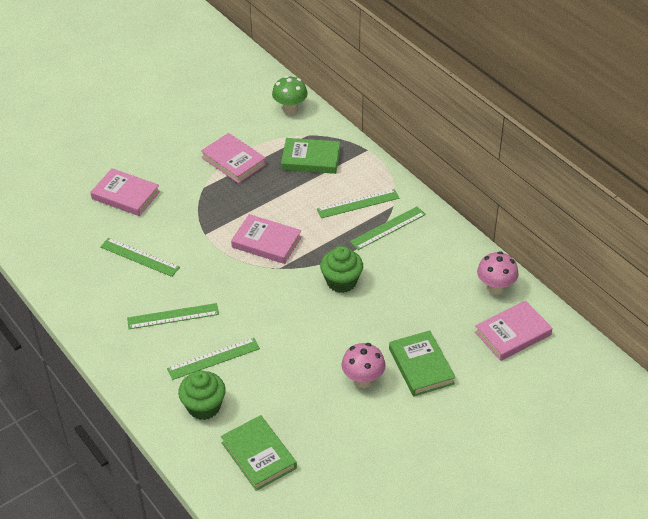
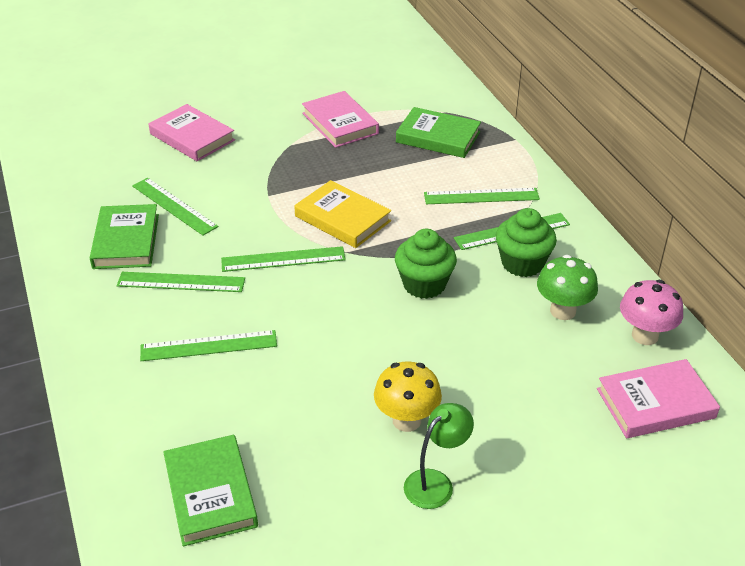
camera: 15 degrees right, 5 degrees down
(204, 407) = (165, 406): green cupcake -> green cupcake (522, 263)
(237, 283) = (283, 259): none -> green ruler
(266, 242) = (342, 219): pink book -> yellow book
(290, 109) = (433, 82): green mushroom -> green mushroom (563, 311)
(363, 380) = (406, 420): pink mushroom -> yellow mushroom
(394, 415) = (436, 482): none -> green lamp
(421, 366) = (500, 420): green book -> green book (126, 241)

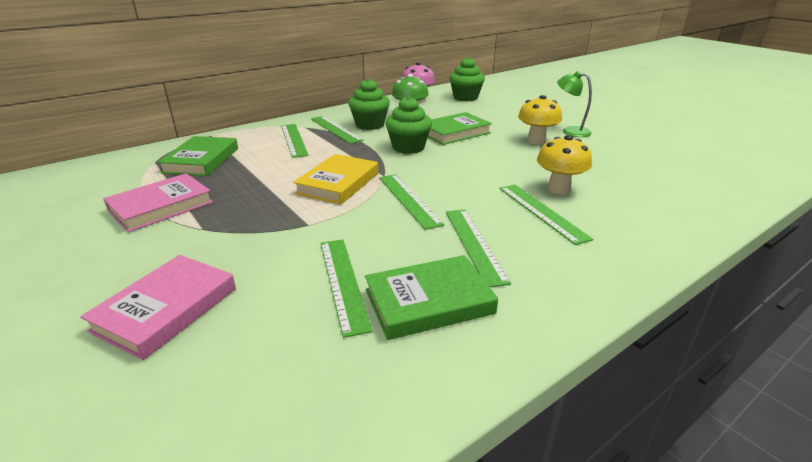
camera: 105 degrees left, 10 degrees down
(174, 206) = (343, 282): green ruler -> green ruler turned 45 degrees counterclockwise
(211, 493) = (665, 184): green book -> green book (454, 132)
(249, 380) = (558, 189): none -> yellow mushroom
(655, 403) = (465, 97): pink book -> green cupcake

